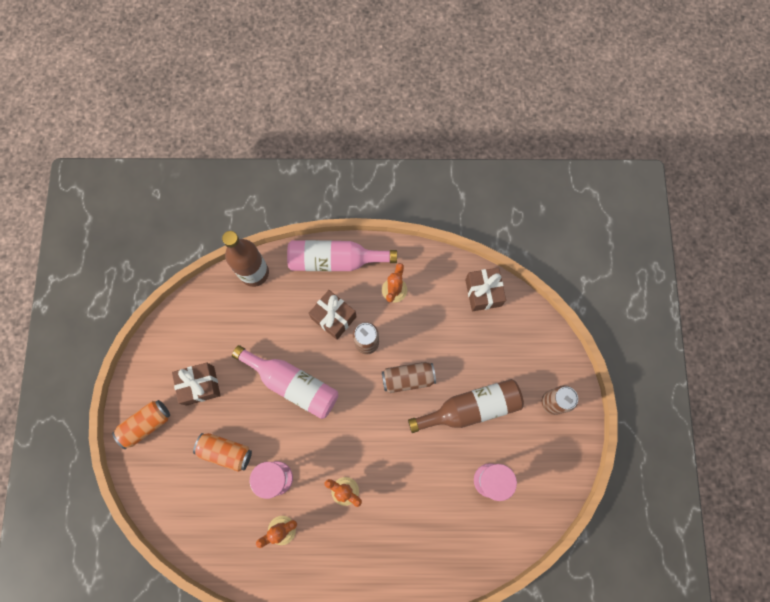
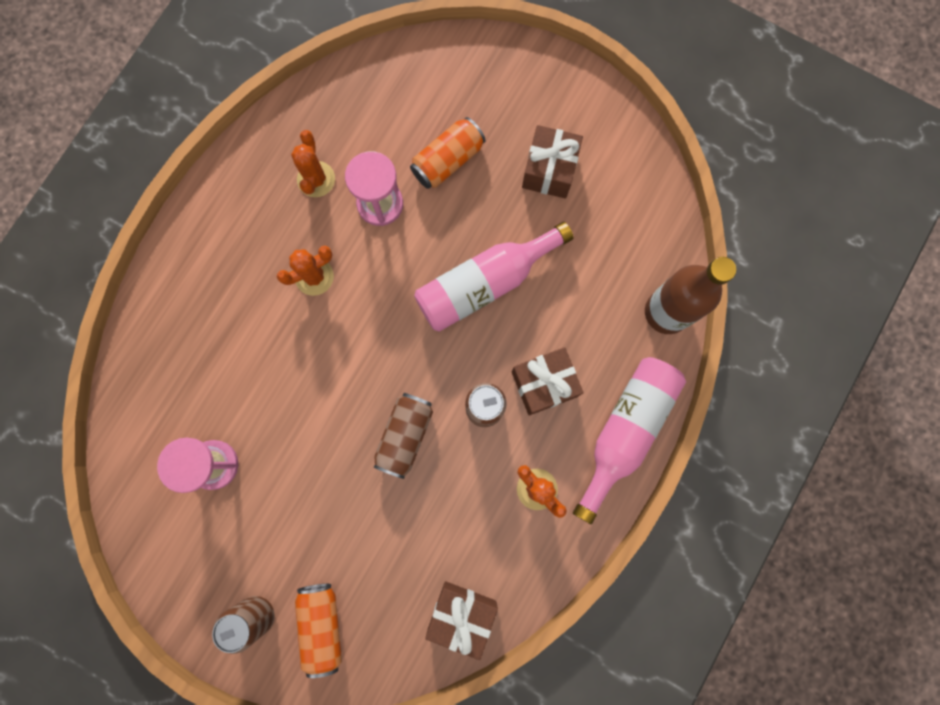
camera: 120 degrees right, 5 degrees up
(146, 424) = (536, 85): orange can -> orange can (322, 625)
(471, 408) = (316, 496): brown bottle -> none

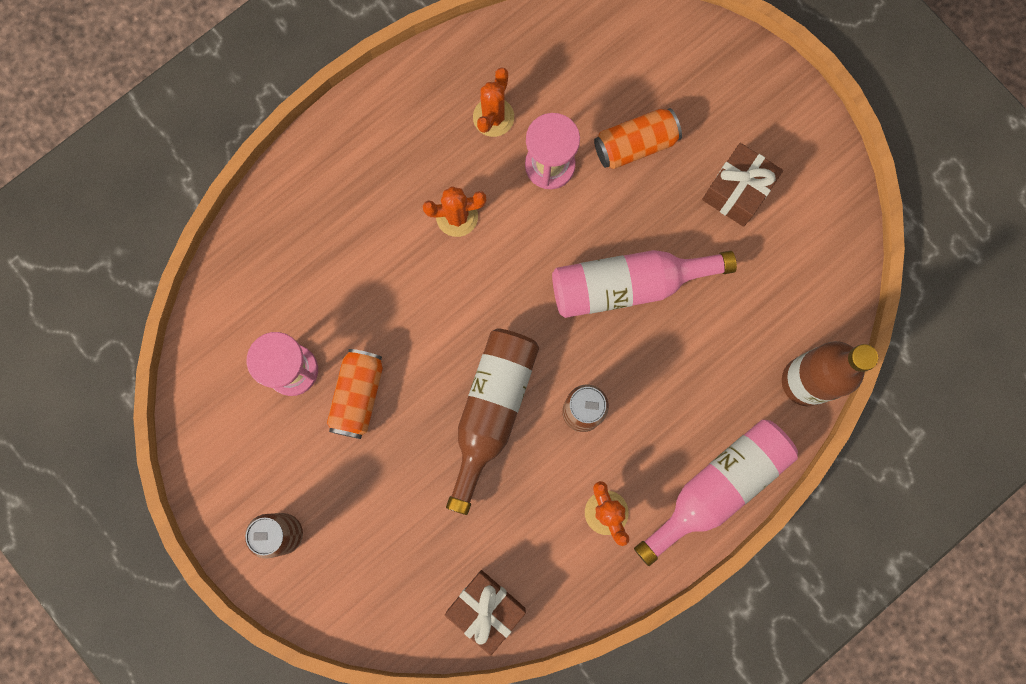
camera: 20 degrees right, 0 degrees up
(322, 625) = (344, 567): orange can -> orange can (358, 396)
(405, 436) = (492, 410): brown can -> brown bottle
(544, 384) = (652, 409): brown gift -> none

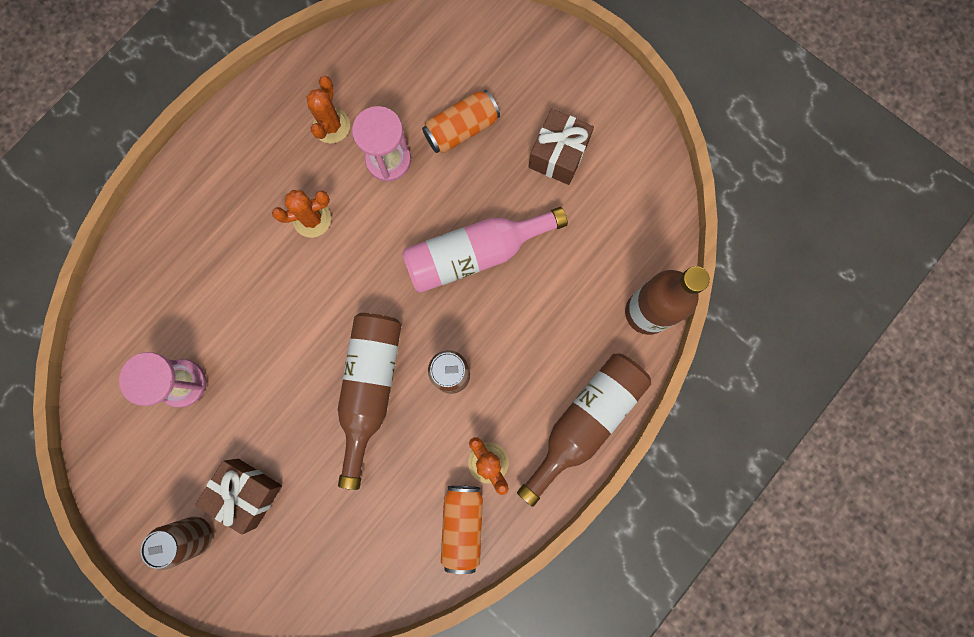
camera: 10 degrees left, 0 degrees up
(358, 396) = (246, 396): orange can -> orange can (462, 525)
(486, 609) = (393, 571): brown gift -> brown gift (247, 492)
(718, 487) = (585, 421): pink bottle -> brown bottle

